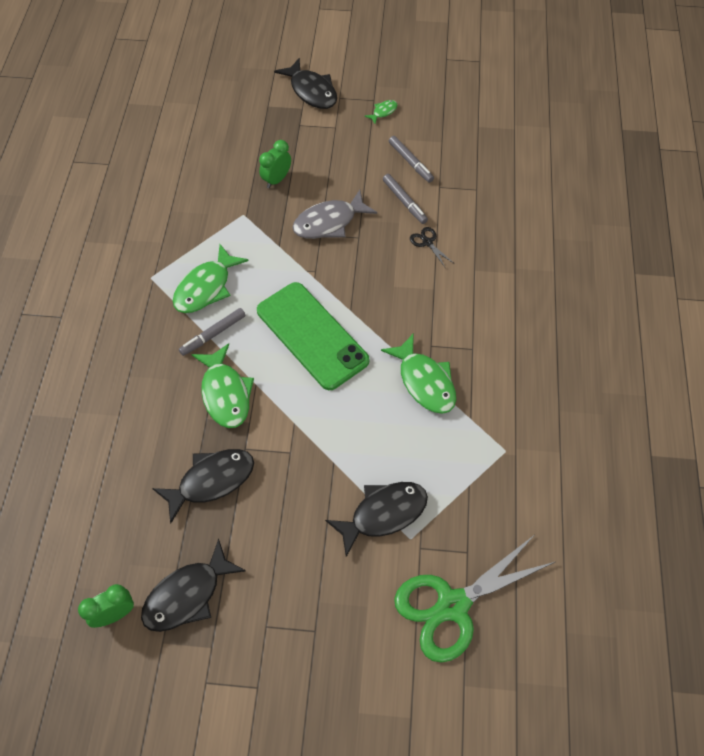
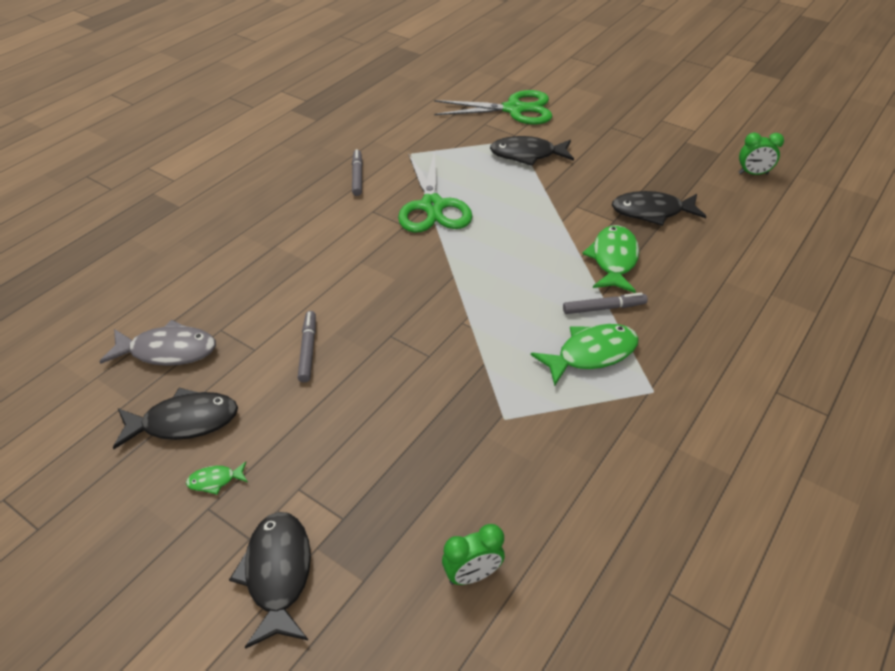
camera: 150 degrees left, 15 degrees down
(187, 595) = (694, 165): black fish -> black fish (184, 422)
(276, 180) = (433, 445): green clock -> green clock (472, 575)
(312, 335) = (505, 271): green phone -> none
(329, 222) = (409, 364): grey fish -> grey fish (168, 351)
(410, 162) = (255, 392): grey marker -> grey marker (357, 176)
(424, 381) = (432, 206): green fish -> green scissors
(427, 242) = (326, 301): black scissors -> none

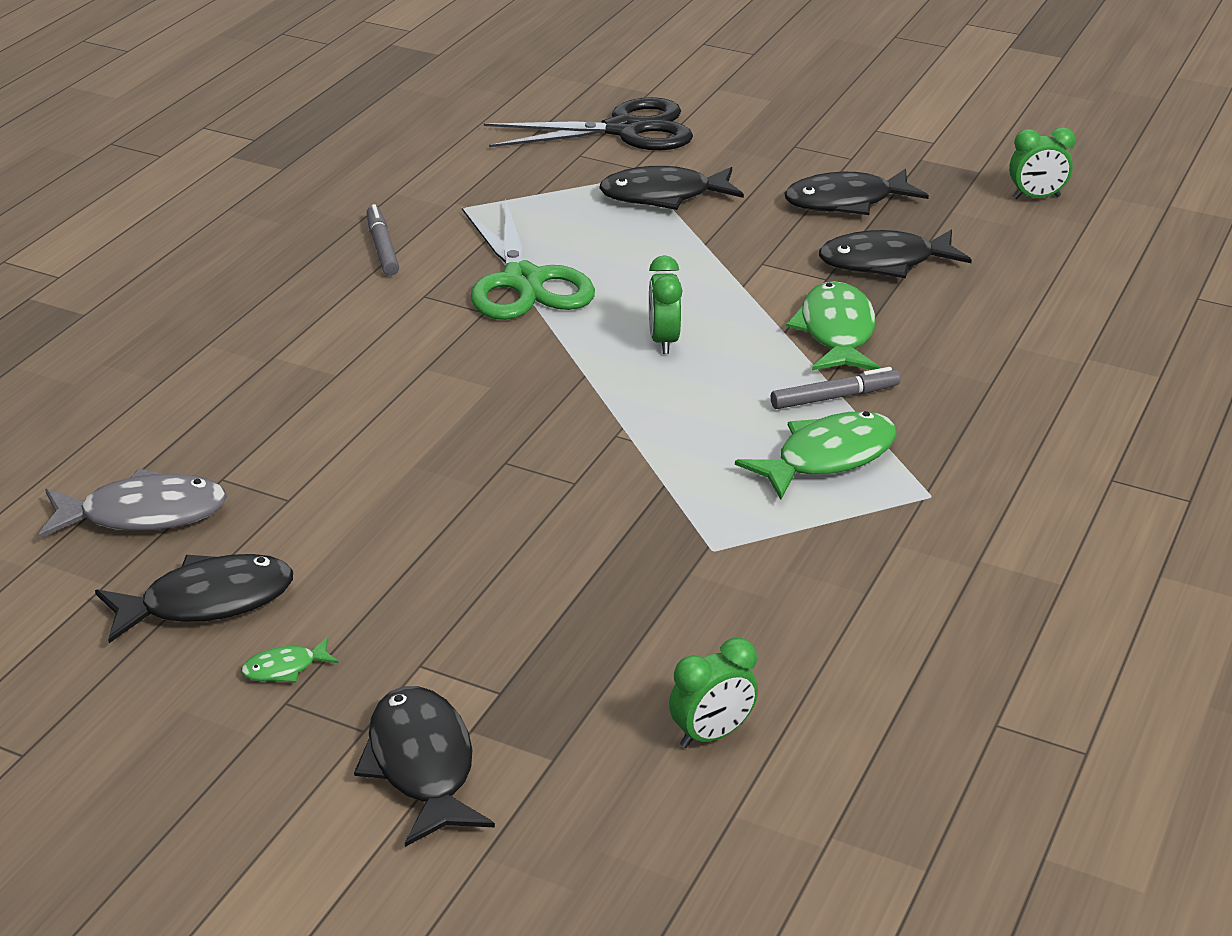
camera: 10 degrees left, 10 degrees down
(308, 350) = (377, 492): grey marker -> none
(506, 256) = (663, 341): none -> green clock
(514, 109) = (624, 130): green scissors -> black scissors
(635, 167) = (846, 202): none -> black fish

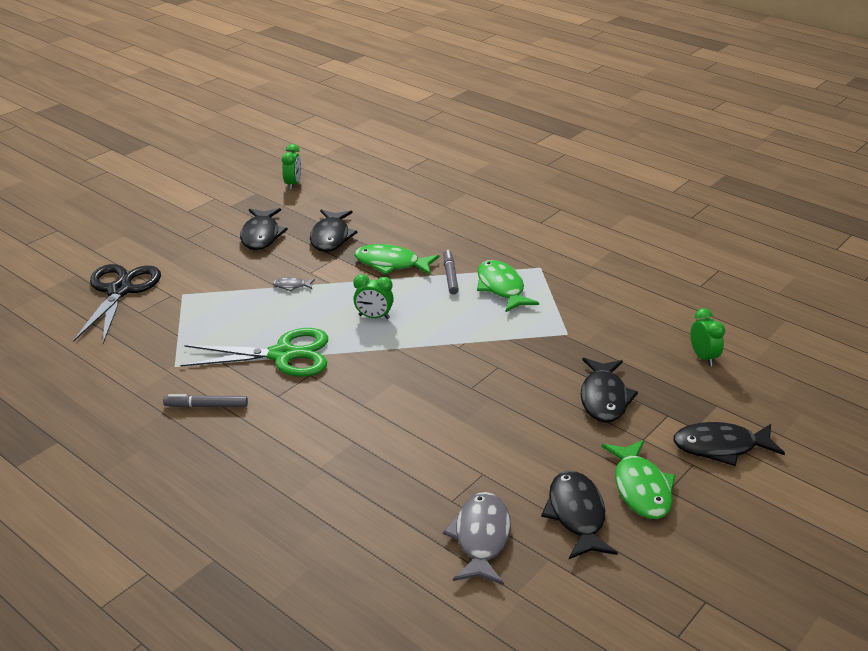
camera: 75 degrees left, 0 degrees up
(285, 668) = (640, 488): green fish -> green fish, size x2.12
(663, 196) = (213, 290): black fish -> black fish (604, 398)
(712, 254) = (292, 286): none -> grey fish

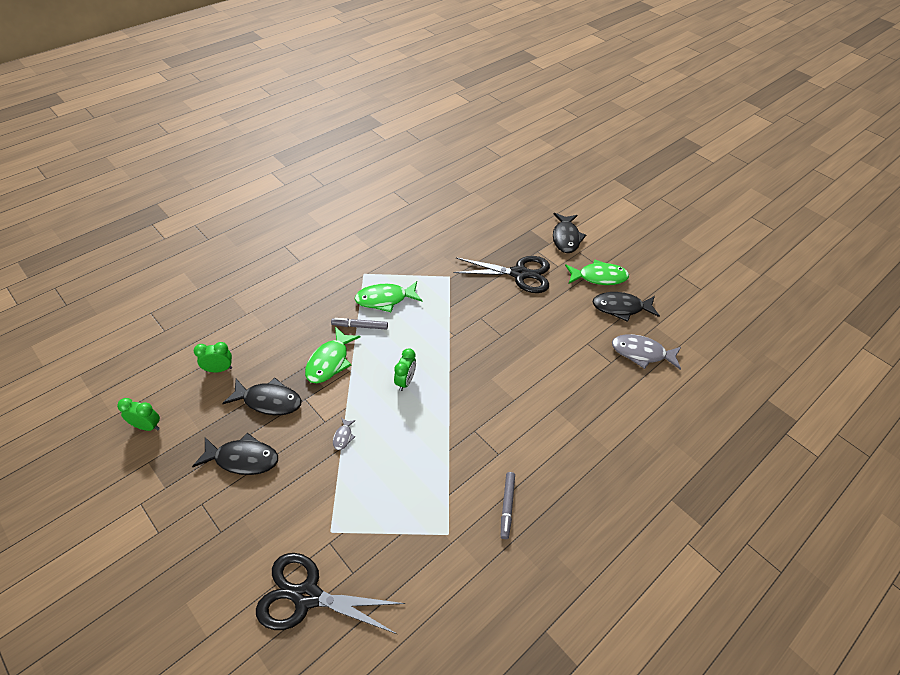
camera: 85 degrees left, 15 degrees up
(283, 355) = (446, 448): green scissors -> none
(604, 398) = (519, 274): black fish -> black scissors
(703, 357) = (485, 223): green clock -> green clock (219, 369)

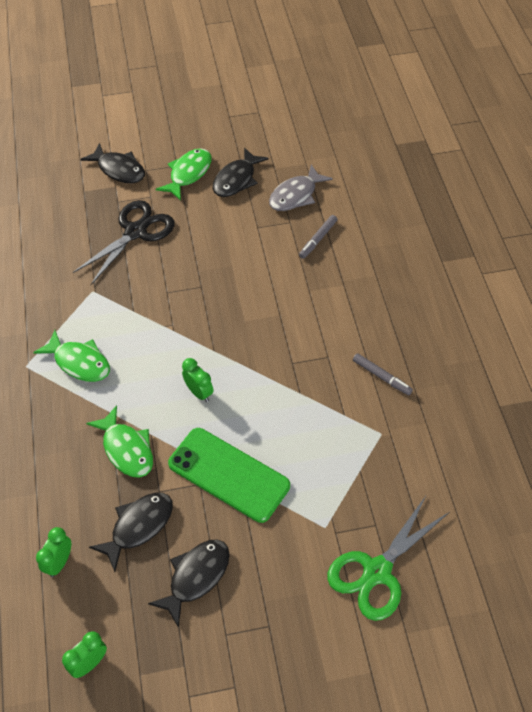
camera: 55 degrees left, 5 degrees up
(307, 596) = (377, 571): black scissors -> green scissors
(343, 437) = (228, 474): grey fish -> green phone
(360, 326) = (99, 401): grey marker -> grey marker (318, 239)
(385, 299) = (79, 362): green fish -> green fish turned 75 degrees counterclockwise

